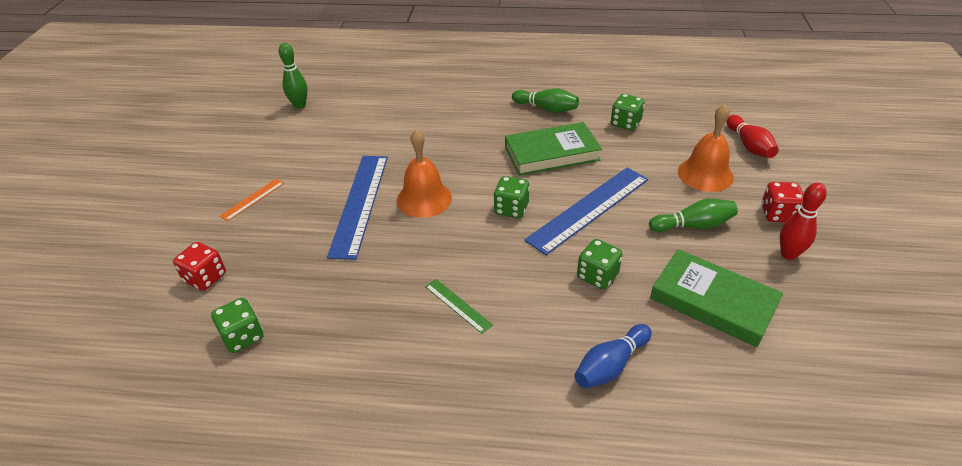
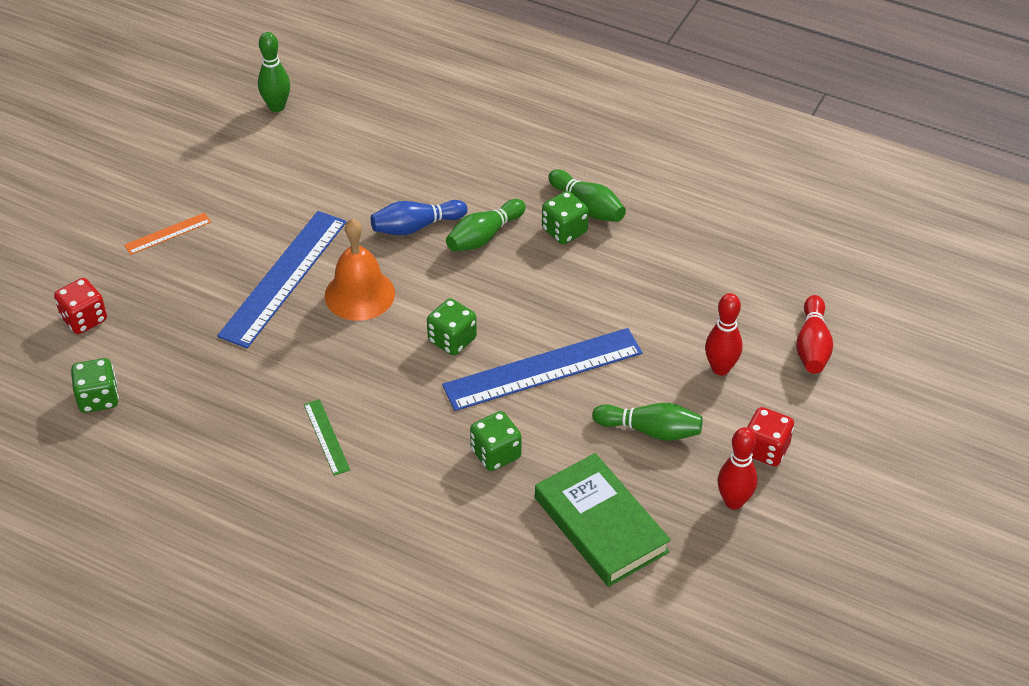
camera: 20 degrees right, 5 degrees up
(490, 141) = (484, 236): none -> green bowling pin
(551, 153) = (549, 278): green book -> none
(610, 365) = (443, 552): blue bowling pin -> blue bowling pin (416, 227)
(625, 123) = (675, 262): green dice -> green dice (564, 231)
(705, 174) = (720, 368): orange bell -> red bowling pin

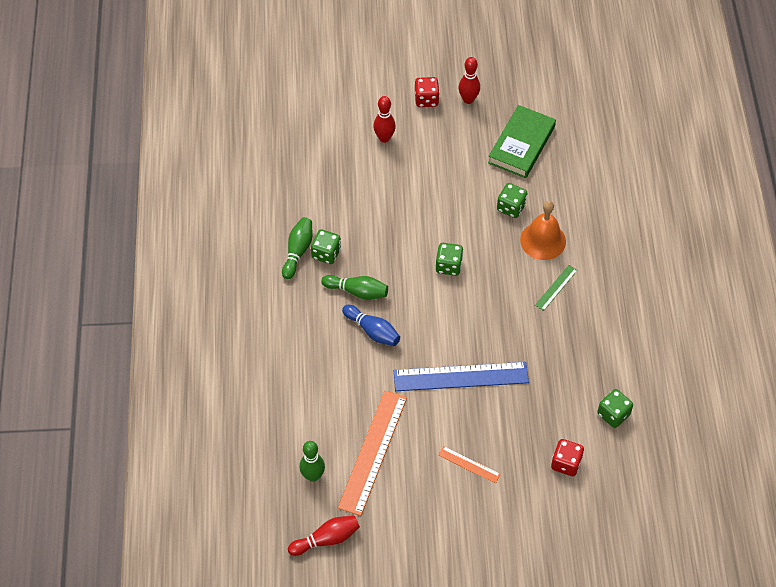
camera: 120 degrees left, 10 degrees up
(260, 163) = (373, 452): none -> orange ruler
(359, 294) = (446, 330): orange bell -> orange bell (543, 240)
(543, 369) = (440, 214): blue ruler -> none
(650, 430) = (448, 150): green bowling pin -> none
(812, 346) = (341, 106): red bowling pin -> red bowling pin (326, 539)

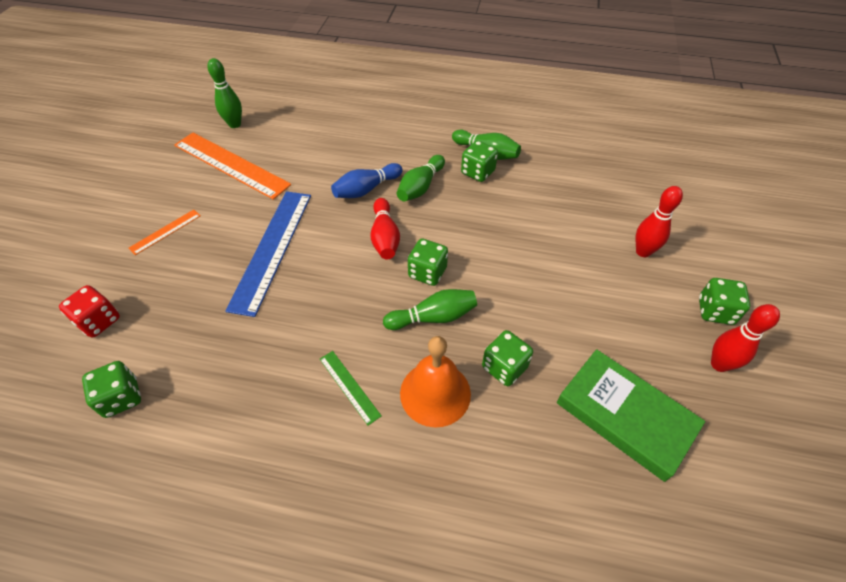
camera: 105 degrees right, 5 degrees down
(326, 539) = (171, 123): red bowling pin -> red bowling pin (385, 237)
(426, 99) = (715, 311): red dice -> green dice
(487, 253) = (433, 317): none -> green bowling pin

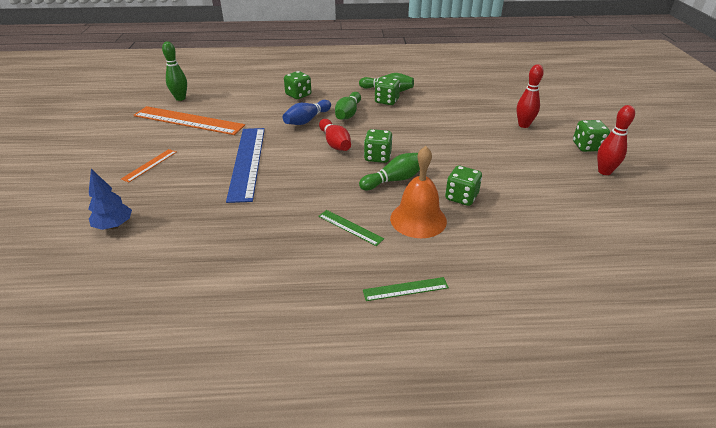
camera: 15 degrees left, 15 degrees down
(99, 321) = (114, 226): red dice -> blue tree
(121, 398) = (158, 268): green dice -> green dice (298, 95)
(375, 505) = (405, 289): none -> green ruler
(625, 416) = (558, 207): green book -> none

